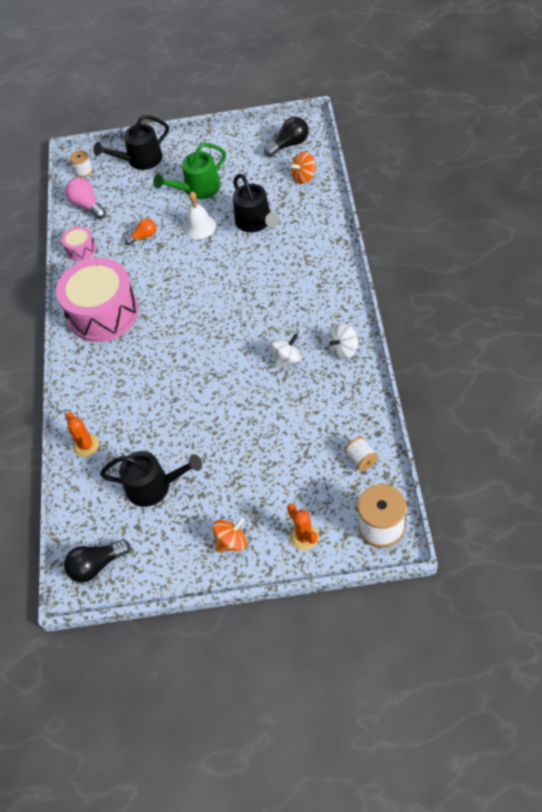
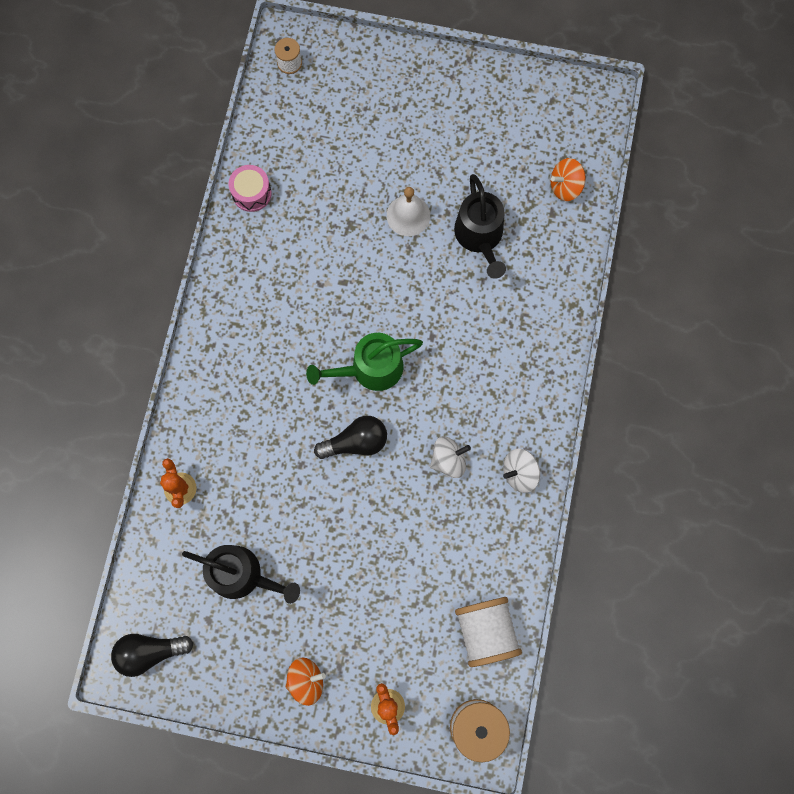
camera: 10 degrees right, 20 degrees up
(87, 205) = (278, 123): pink light bulb -> none
(103, 313) = (252, 304): pink drum -> none
(140, 160) = (367, 73): black watering can -> none
(143, 236) = (335, 203): orange light bulb -> none
(198, 189) = (425, 152): green watering can -> green watering can (370, 369)
(289, 144) = (565, 125): black light bulb -> black light bulb (356, 442)
(361, 459) = (486, 631): white spool -> white spool, size x1.88

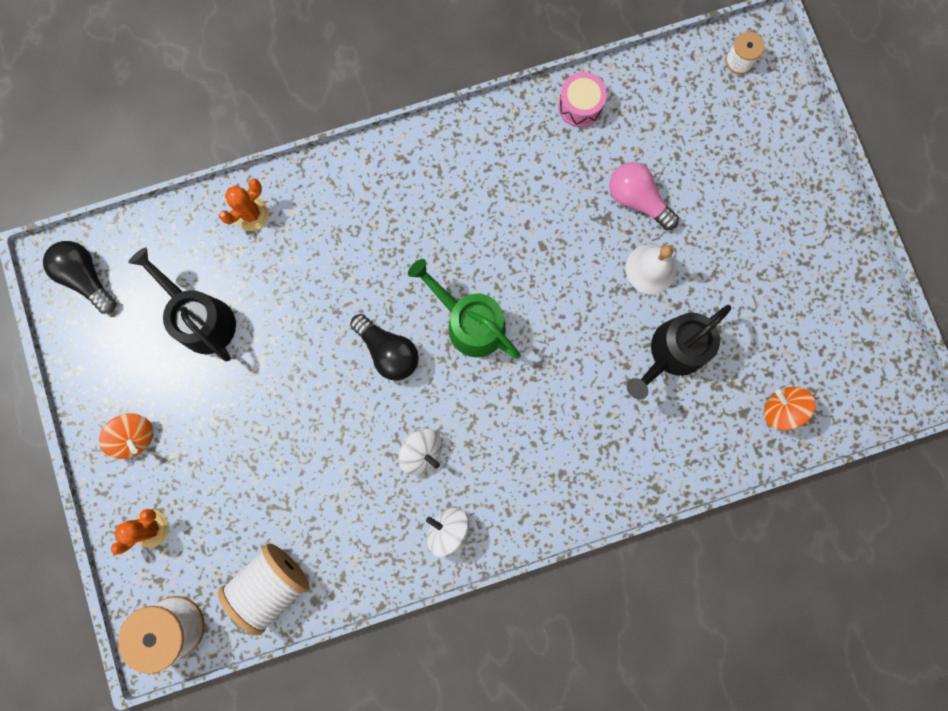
camera: 60 degrees right, 5 degrees up
(242, 575) = (201, 319): black watering can -> black watering can turned 150 degrees clockwise
(350, 194) = (637, 200): none -> pink light bulb

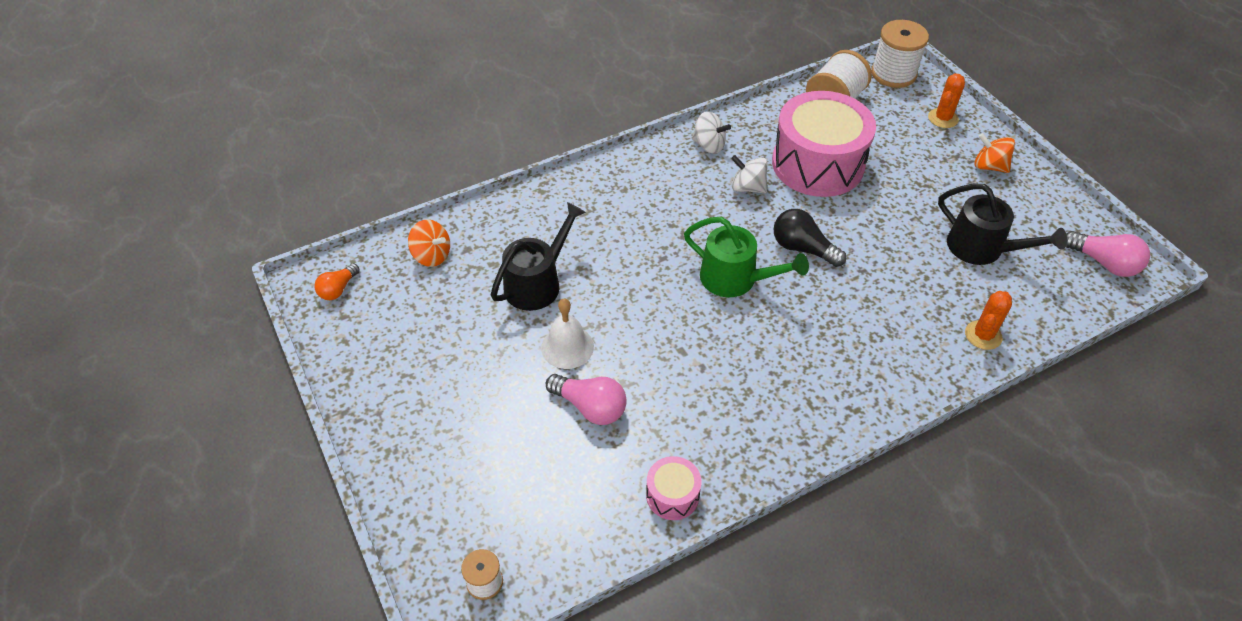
camera: 170 degrees right, 30 degrees down
(87, 278) = (1104, 263): black light bulb -> pink light bulb
(330, 475) = (818, 164): none -> pink drum
(877, 380) = (338, 289): none -> orange light bulb

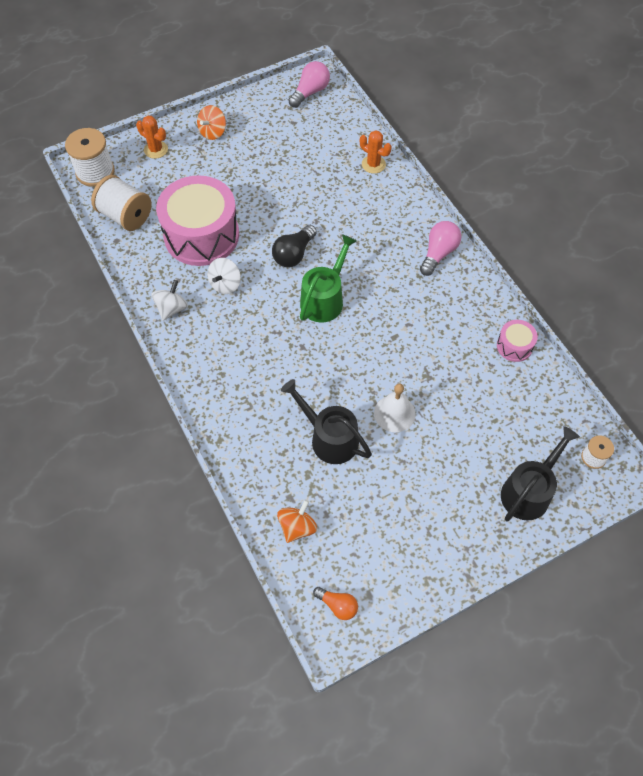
camera: 90 degrees left, 10 degrees up
(590, 407) = (448, 396): pink light bulb -> pink light bulb (438, 253)
(982, 248) = (296, 151): black watering can -> black watering can (529, 491)

